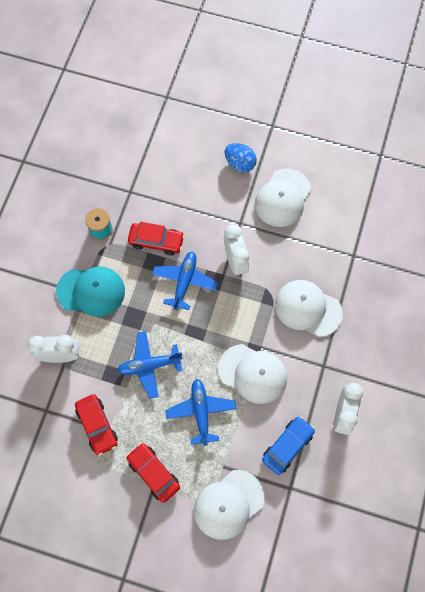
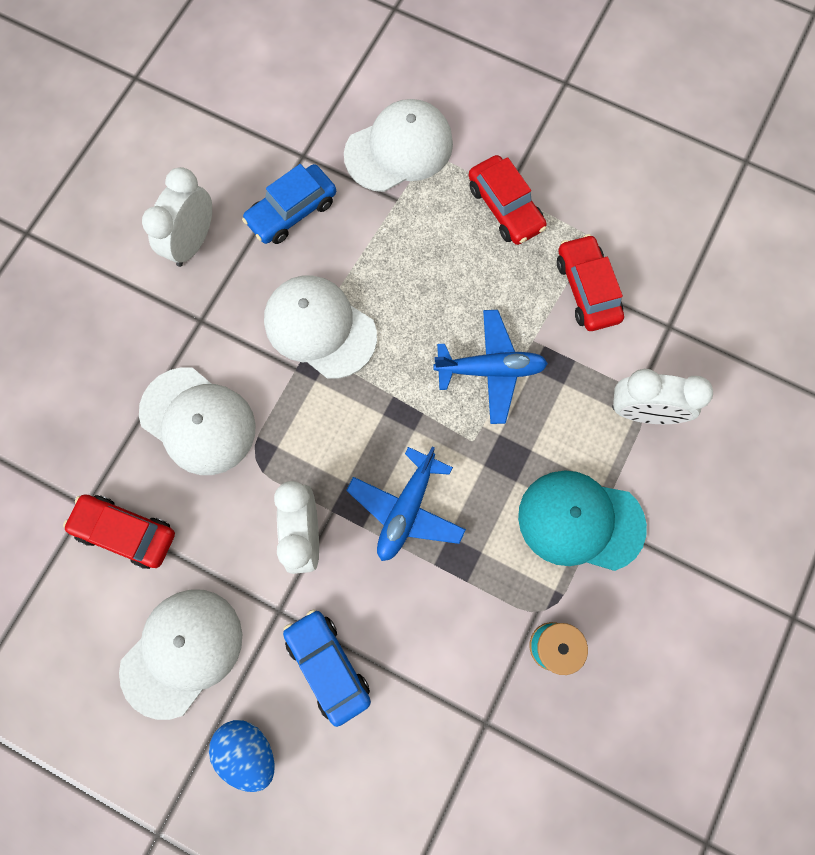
camera: 170 degrees left, 5 degrees up
(156, 241) = (447, 601): red car -> red car (126, 532)
(201, 412) = (417, 282): blue plane -> none
(210, 203) = (328, 666): none -> blue car

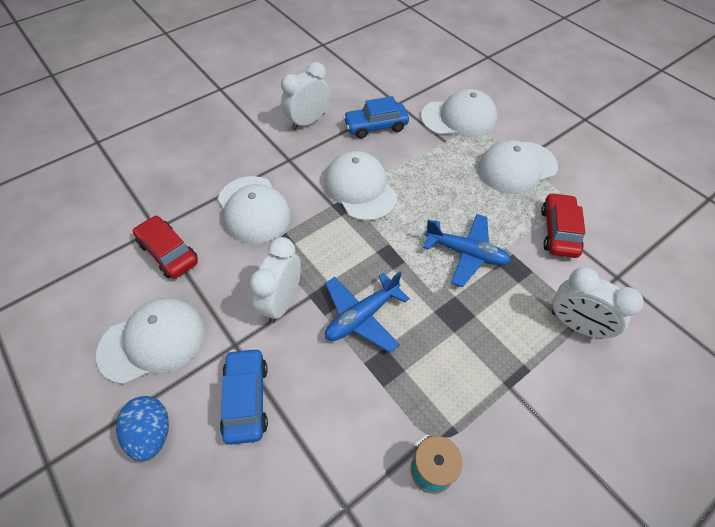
camera: 25 degrees right, 20 degrees down
(505, 207) = (516, 167): red car -> white cap
(580, 521) = (495, 382): turquoise cap -> none

